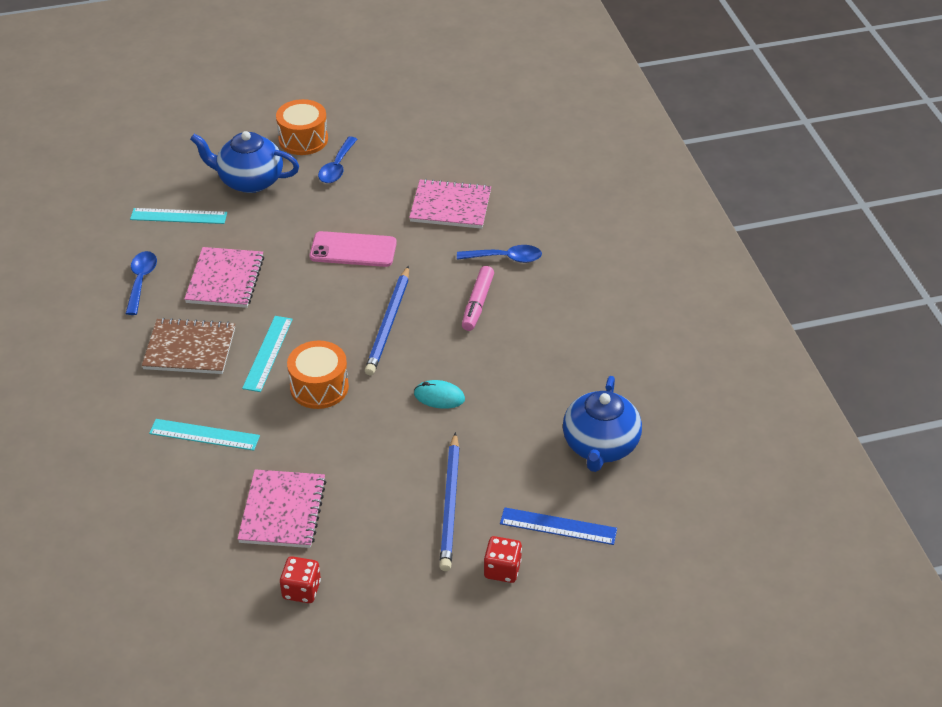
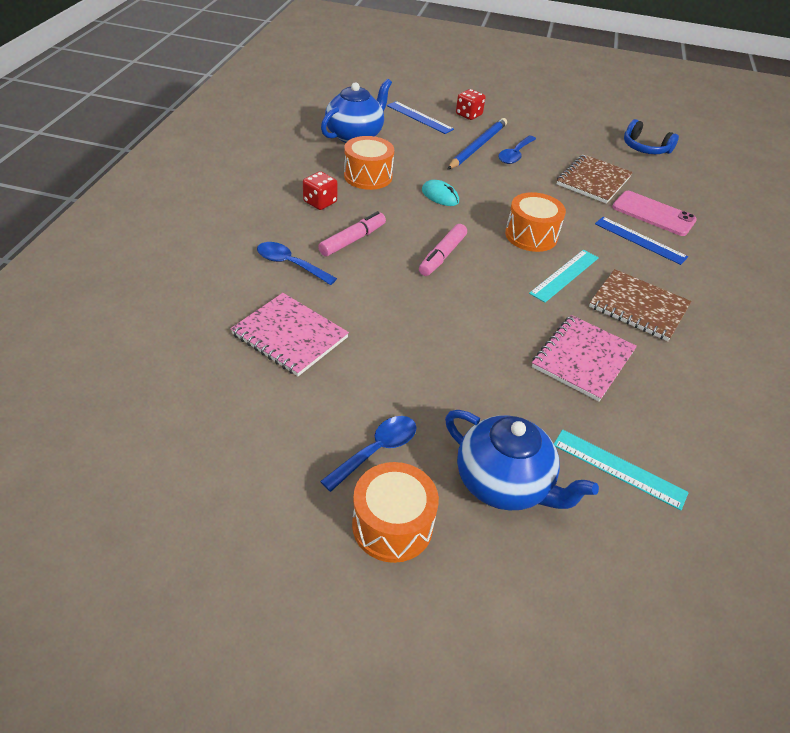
camera: 155 degrees left, 0 degrees up
(141, 281) = (681, 397): blue spoon -> blue spoon (515, 155)
(204, 435) = (640, 240): turquoise ruler -> blue ruler
(232, 625) = (645, 148): none -> blue headphones
(283, 511) = (593, 181): pink notebook -> brown notebook
(301, 590) = (596, 146): red dice -> red dice (320, 202)
(353, 250) = (429, 334): pink phone -> pink phone (653, 214)
(389, 324) = (442, 256): blue pencil -> pink marker
(531, 388) = (368, 176): none -> orange drum

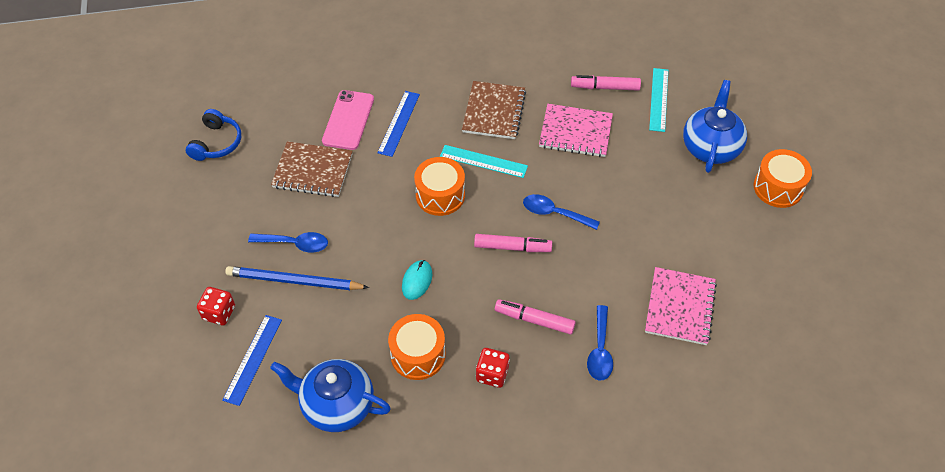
camera: 110 degrees left, 10 degrees up
(376, 450) = (736, 214): blue spoon -> blue spoon (554, 213)
(658, 420) = (605, 87): none -> pink marker

